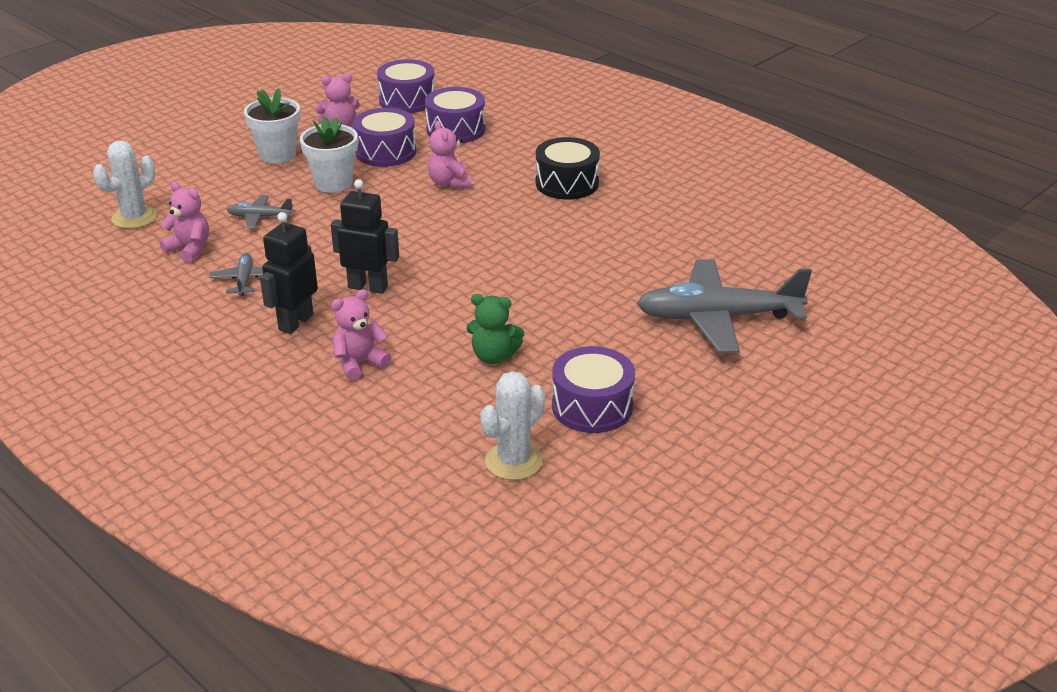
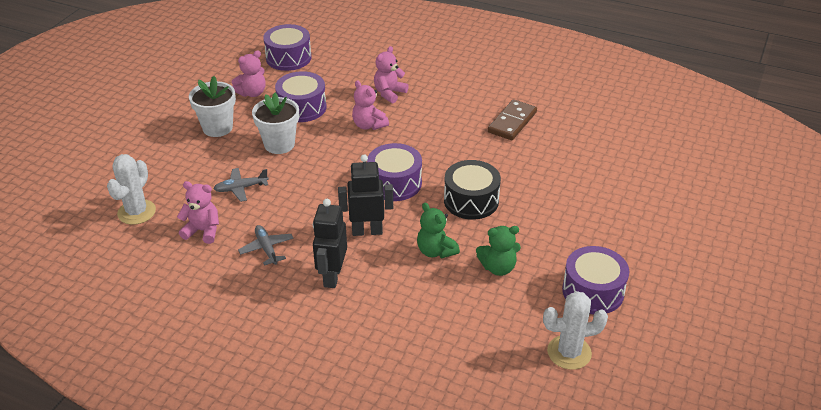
camera: 20 degrees left, 5 degrees up
(359, 363) = (404, 300): pink teddy bear -> pink teddy bear (389, 93)
(432, 323) = (435, 251): none -> green teddy bear
(456, 129) = (343, 77): purple drum -> purple drum (395, 183)
(513, 461) = (569, 352): white cactus -> white cactus turned 60 degrees clockwise
(567, 183) = (455, 107): black drum -> black drum (471, 201)
(626, 212) = (512, 122): none -> brown domino
(717, 318) = (629, 196): grey plane -> none

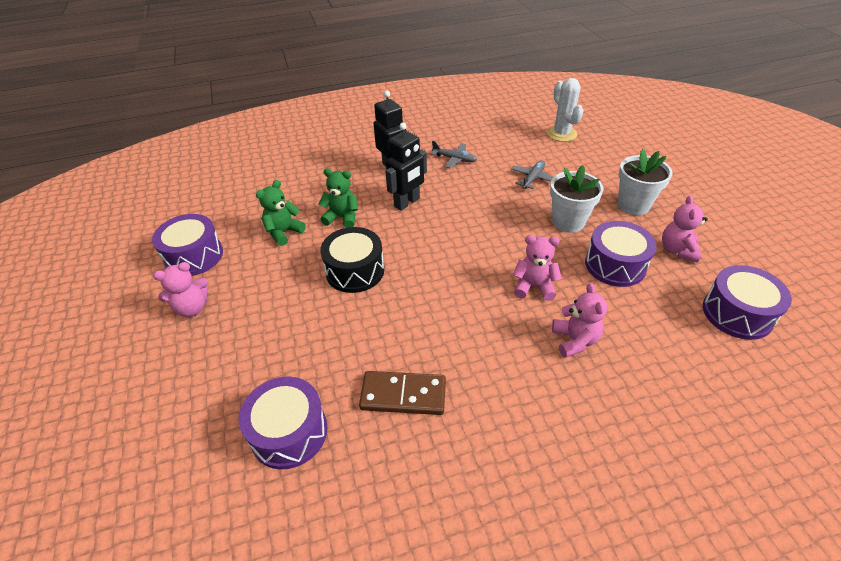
camera: 140 degrees right, 5 degrees up
(203, 231) = (507, 146): pink teddy bear -> pink teddy bear (192, 308)
(395, 183) = (434, 247): purple drum -> purple drum (289, 432)
(512, 122) = (403, 395): brown domino -> brown domino turned 75 degrees counterclockwise
(569, 352) = (192, 209): white cactus -> none

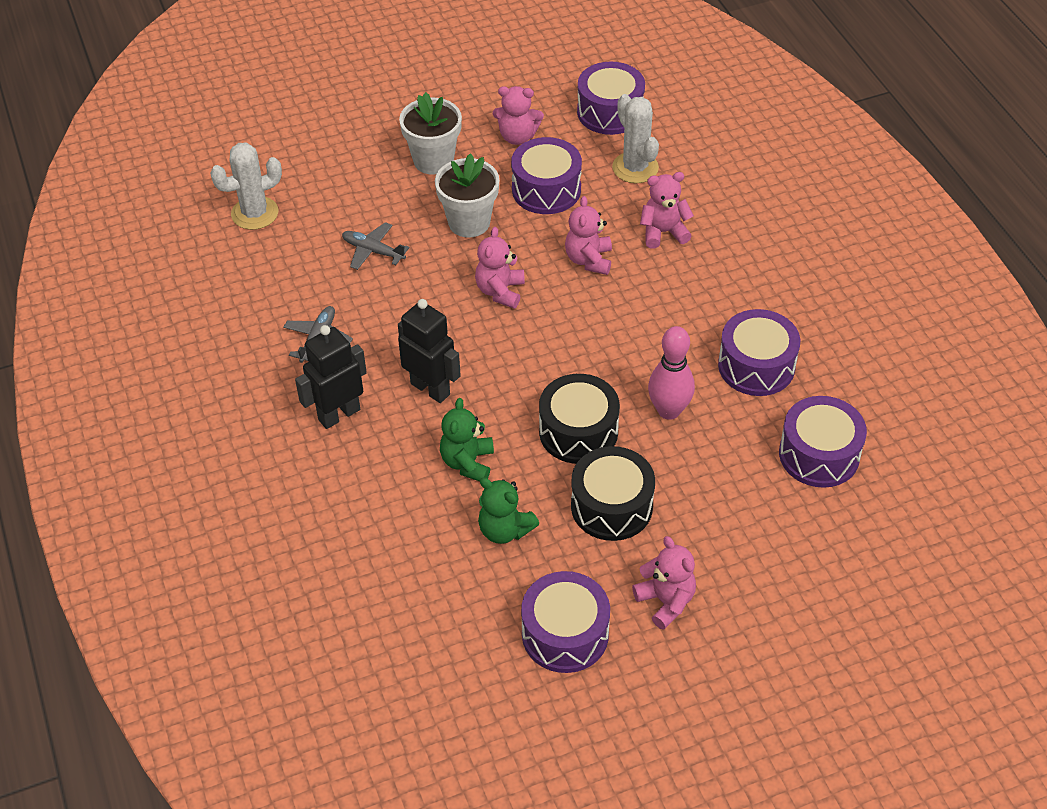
camera: 95 degrees left, 5 degrees up
(283, 284) = (611, 506): none -> black drum
(364, 325) = (669, 410): none -> pink bowling pin
(403, 395) = (756, 366): brown domino -> purple drum
(496, 236) = (500, 291): none -> pink teddy bear
(660, 326) = (635, 168): none -> white cactus

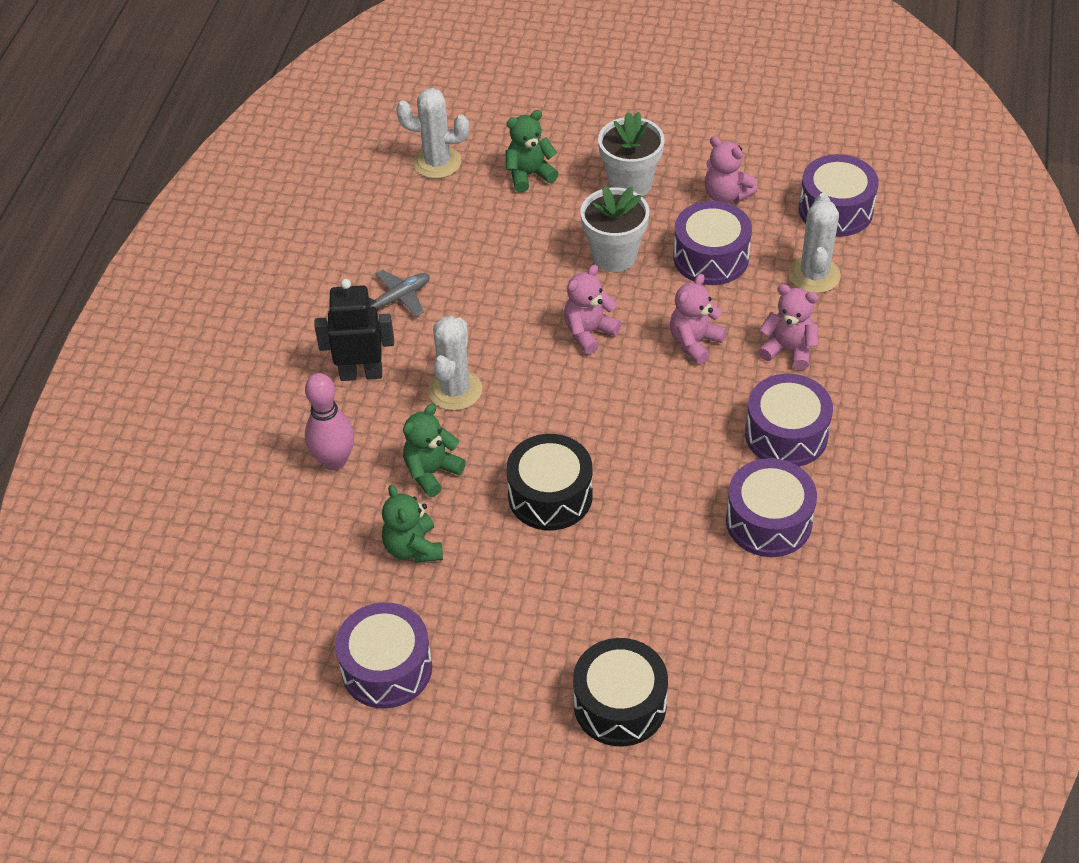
camera: 35 degrees right, 0 degrees up
(343, 189) = (529, 175): none -> green teddy bear
(373, 251) = (508, 242): grey plane -> none
(430, 389) = (455, 390): black robot -> white cactus
(611, 506) = (522, 578): black drum -> black drum (620, 704)
(666, 601) = (497, 690): pink teddy bear -> none
(669, 410) = (649, 520): pink bowling pin -> pink bowling pin (334, 461)
(819, 454) = (756, 637): purple drum -> purple drum (786, 434)

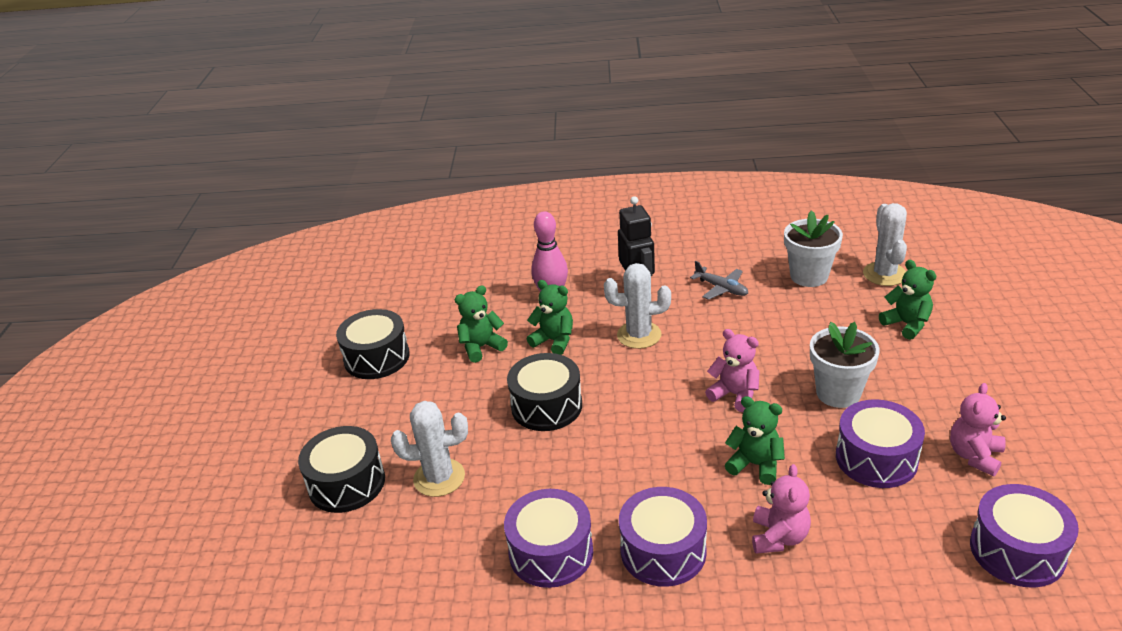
camera: 80 degrees right, 15 degrees down
(387, 668) = (377, 358): purple drum -> black drum
(630, 183) = (941, 386): white flower pot -> white flower pot (809, 276)
(694, 342) = (755, 465): pink teddy bear -> green teddy bear
(814, 275) = (900, 544): white cactus -> white cactus (439, 478)

